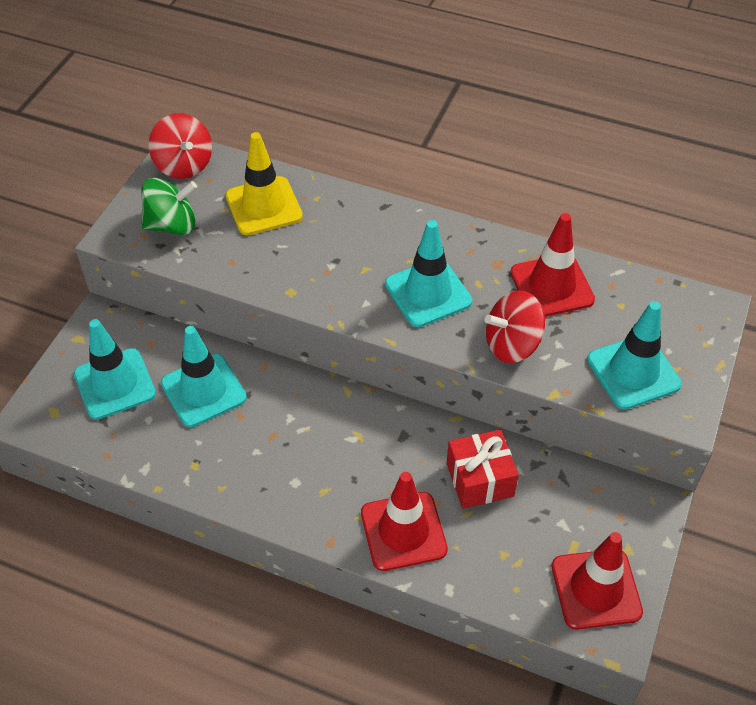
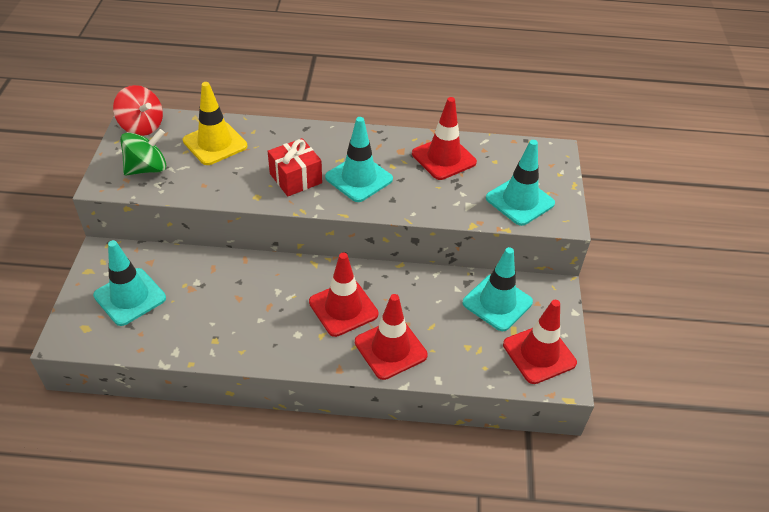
camera: 20 degrees left, 5 degrees down
(203, 390) = (203, 286): turquoise traffic cone -> turquoise traffic cone (497, 302)
(363, 461) = (343, 308): none -> red traffic cone
(480, 479) = (432, 301): red gift -> red gift (295, 178)
(512, 344) = (431, 200): red spinning top -> none

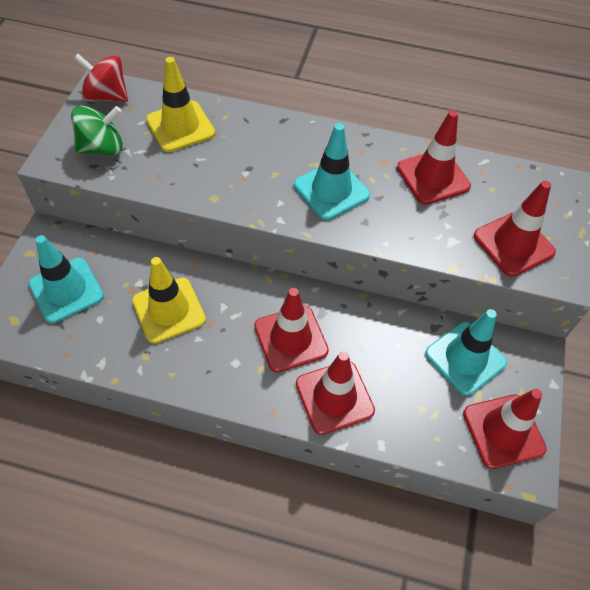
camera: 10 degrees right, 10 degrees up
(142, 126) = (106, 96): red spinning top -> red spinning top turned 150 degrees clockwise
(229, 300) = (169, 310): none -> yellow traffic cone
(295, 178) = (260, 181): red gift -> none
(520, 201) = (513, 244): turquoise traffic cone -> red traffic cone

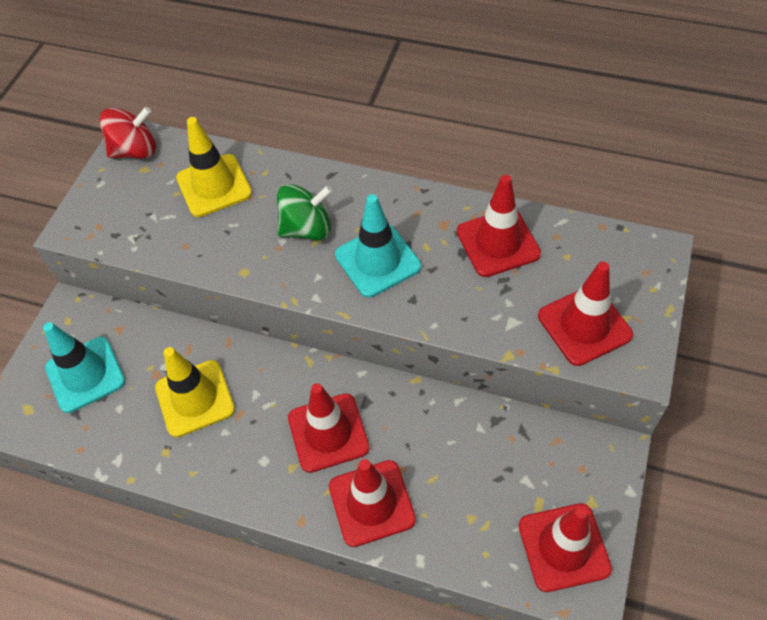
camera: 10 degrees right, 0 degrees up
(102, 148) = (126, 213): green spinning top -> green spinning top (307, 229)
(106, 96) = (135, 150): red spinning top -> red spinning top turned 135 degrees clockwise
(465, 358) = (528, 458): turquoise traffic cone -> none

